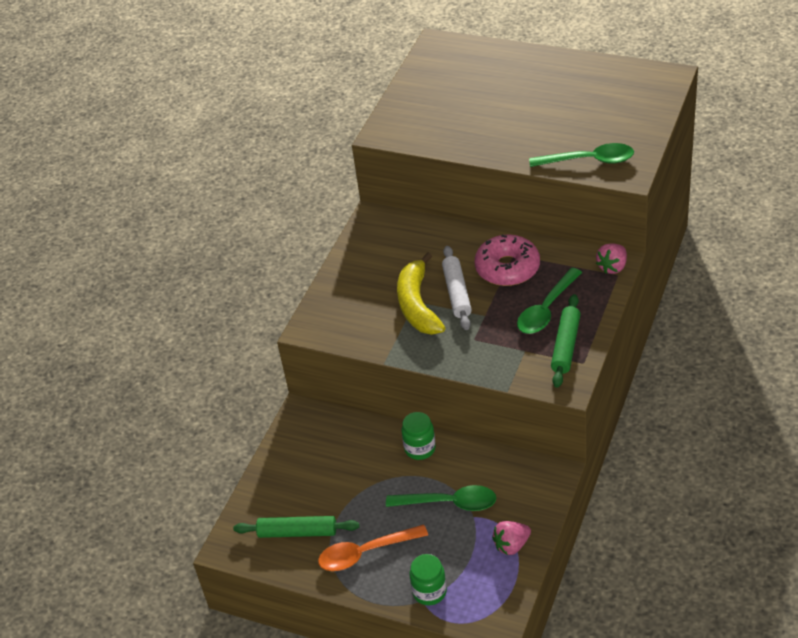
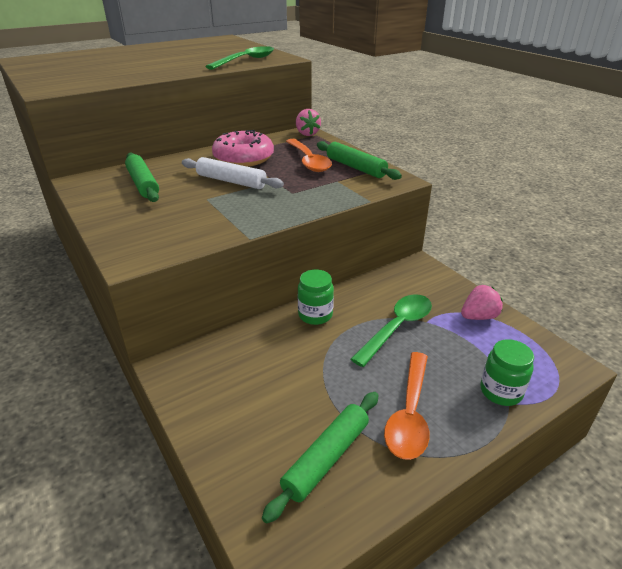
camera: 60 degrees left, 10 degrees down
(402, 252) = (143, 184): none -> green rolling pin
(417, 305) = (212, 199): yellow banana -> none
(511, 545) = (478, 316): pink strawberry -> pink strawberry turned 120 degrees counterclockwise
(546, 309) = (308, 161): green spoon -> orange spoon

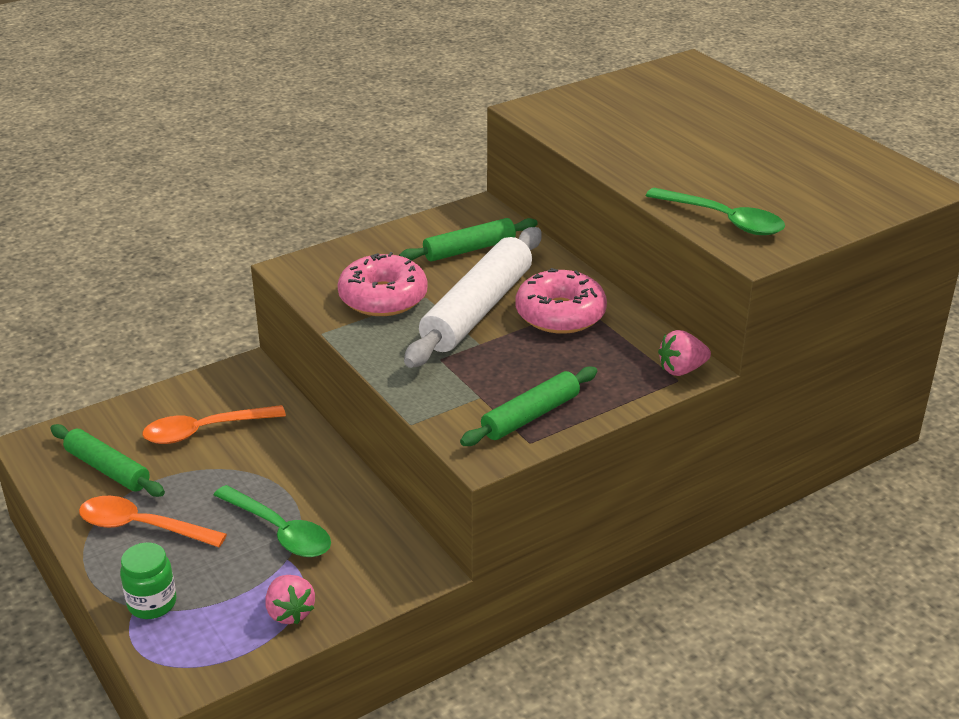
camera: 90 degrees right, 0 degrees up
(202, 214) = (383, 298): none -> pink donut
(231, 181) = (477, 310): white rolling pin -> white rolling pin, size x1.67
(308, 161) = (554, 371): orange spoon -> orange spoon (205, 431)
(315, 315) = (316, 463): green jar -> none

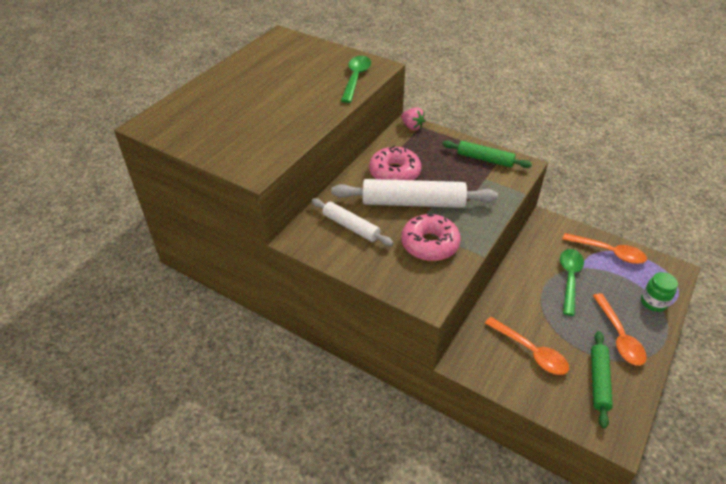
camera: 115 degrees left, 10 degrees up
(290, 612) = (608, 252): pink strawberry -> orange spoon
(469, 249) = (351, 227): green rolling pin -> white rolling pin

